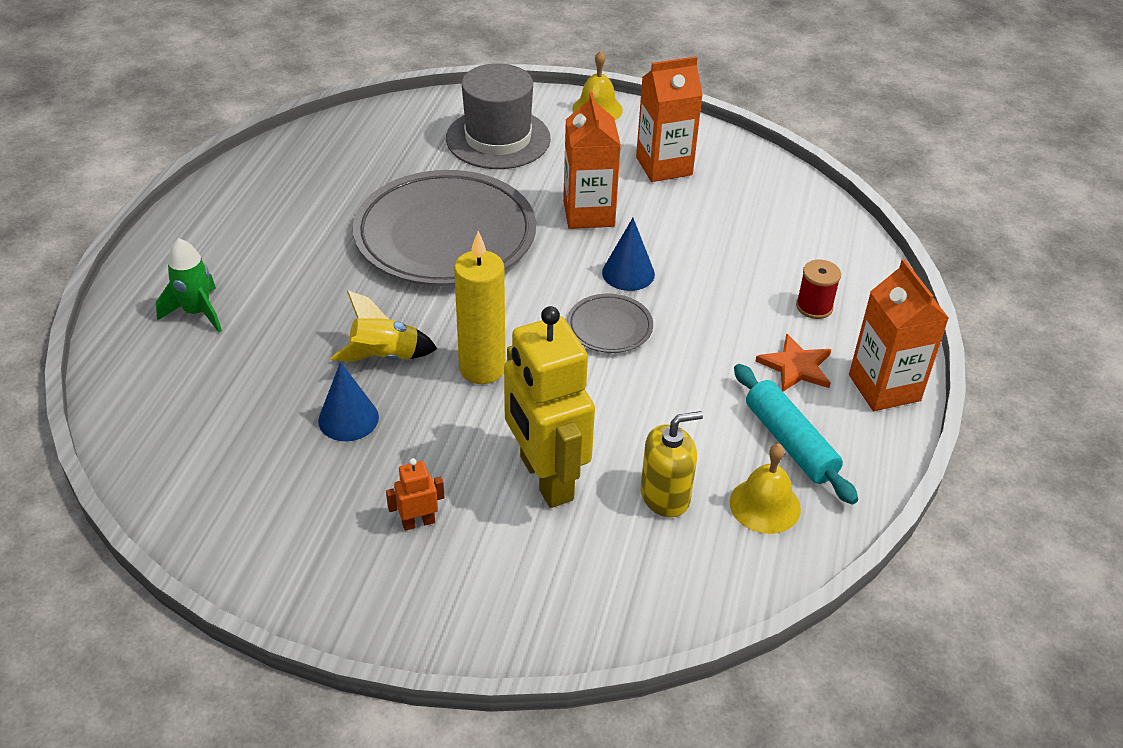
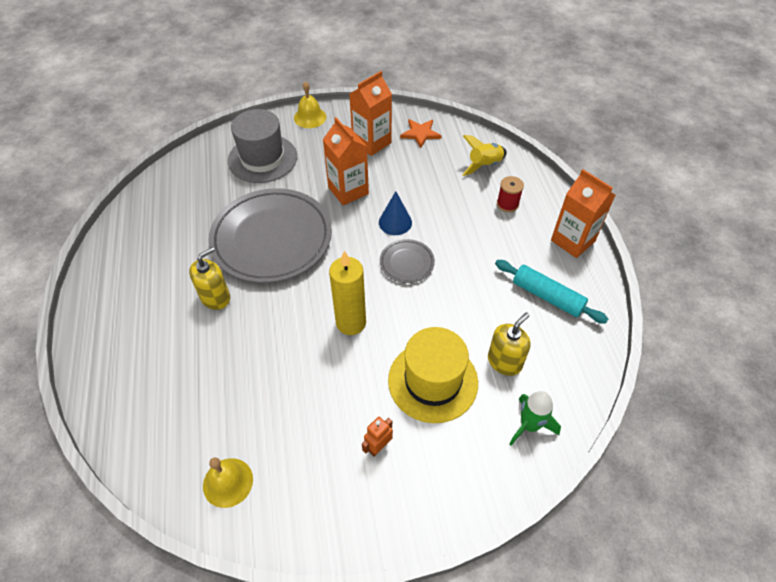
camera: 25 degrees left, 10 degrees up
(197, 312) = (143, 360): green rocket -> green rocket (529, 425)
(328, 277) = (215, 297): none -> yellow soap dispenser
(348, 419) = (291, 394): blue cone -> none
(385, 357) = (287, 340): yellow rocket -> yellow rocket (484, 165)
(545, 478) = (433, 381): yellow robot -> yellow hat
(765, 505) = (559, 342): yellow bell -> yellow bell (228, 482)
(796, 366) = (521, 246): orange star -> orange star (420, 133)

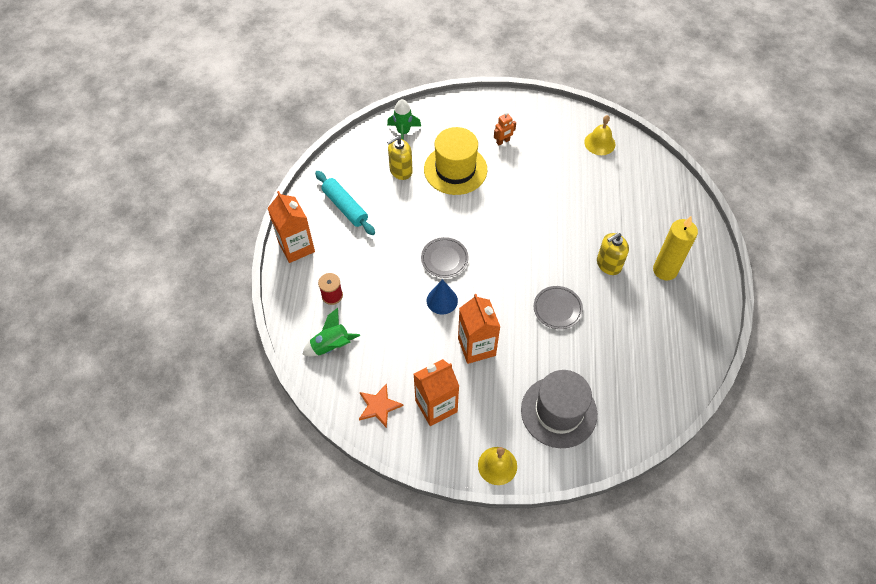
camera: 165 degrees left, 5 degrees up
(272, 239) = (557, 309): grey plate -> grey plate, size x0.44
(351, 323) = (503, 220): yellow candle -> yellow candle (665, 270)
(484, 165) = (331, 346): yellow rocket -> green rocket

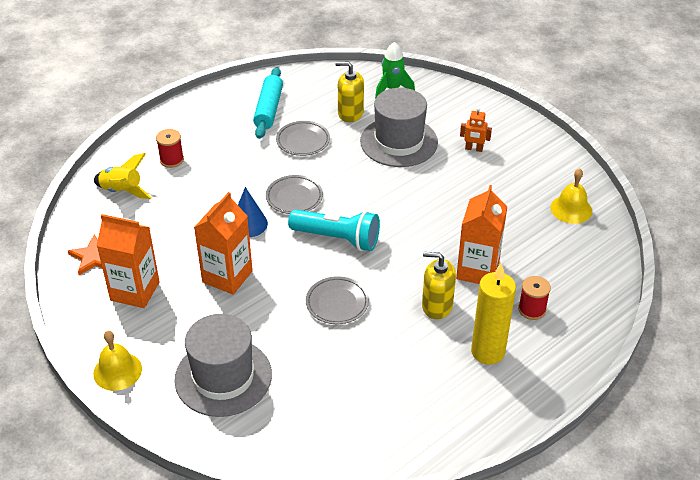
camera: 45 degrees right, 15 degrees down
(296, 247) = (194, 111): orange carton -> orange carton (477, 270)
(331, 346) = (122, 191): green rocket -> yellow rocket
(397, 214) = (303, 141): none -> grey plate
(455, 169) = (399, 142): yellow hat -> grey hat
(505, 266) = (337, 238): none -> turquoise flashlight
(654, 225) = (532, 309): none -> red spool

